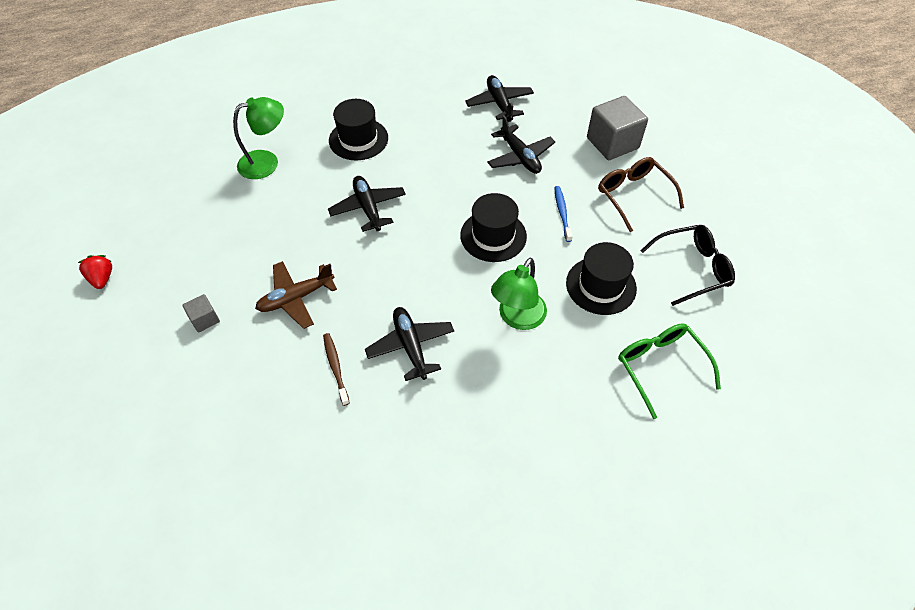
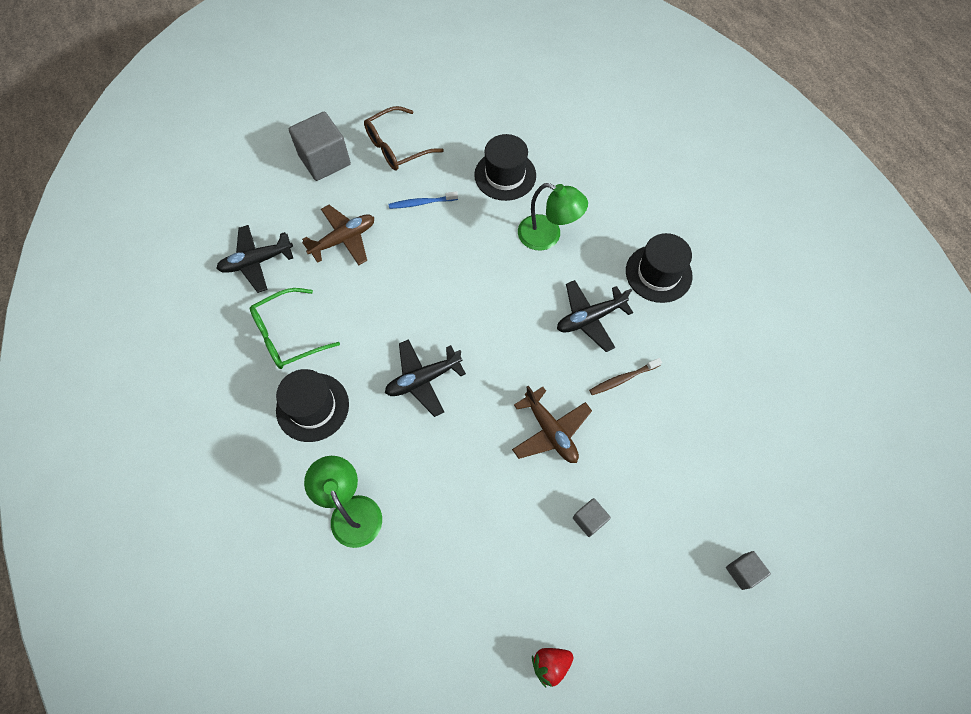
camera: 95 degrees left, 10 degrees up
(109, 444) = (742, 571): none -> grey cube
(493, 236) = (454, 259): black hat -> black hat (658, 273)
(520, 156) = (343, 239): black plane -> brown plane
(661, 367) = (580, 139): green glasses -> green glasses (288, 335)
(691, 268) = (480, 112): black glasses -> none

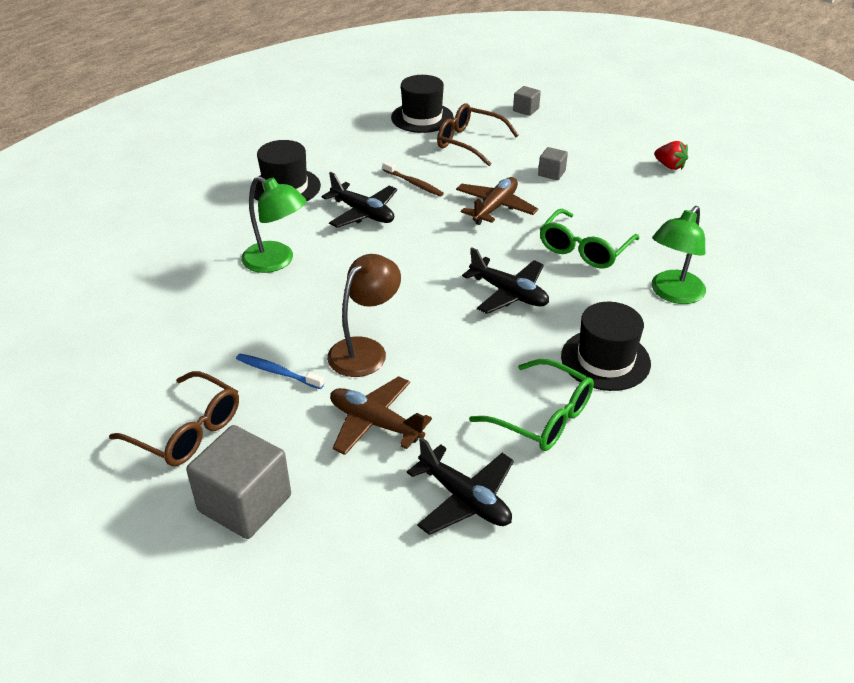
camera: 115 degrees left, 25 degrees down
(414, 258) = (365, 350): none -> brown lamp
(421, 203) = (277, 372): blue toothbrush -> blue toothbrush turned 150 degrees clockwise
(450, 474) = (584, 249): none -> green glasses
(505, 175) = (199, 315): black hat -> black hat (422, 117)
(547, 236) = (276, 261): green lamp -> green lamp turned 120 degrees clockwise
(684, 468) = (470, 142): none -> brown glasses

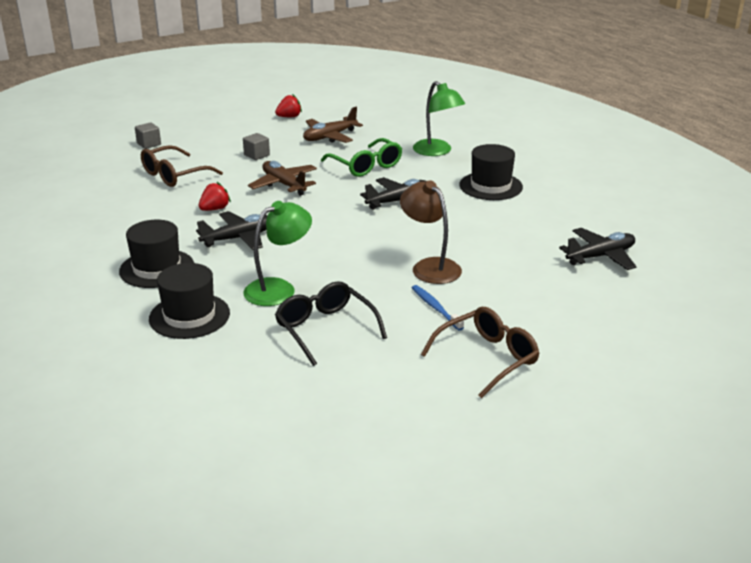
camera: 70 degrees left, 10 degrees down
(212, 308) = (325, 329): none -> black glasses
(245, 503) = (578, 340): grey cube -> none
(277, 372) = (435, 308): blue toothbrush -> blue toothbrush turned 105 degrees clockwise
(375, 423) = (515, 275): brown plane -> brown plane (330, 137)
(414, 183) = (215, 209): brown toothbrush -> red strawberry
(422, 117) = (106, 186): black hat -> black hat (189, 316)
(542, 416) = (535, 217): green glasses -> none

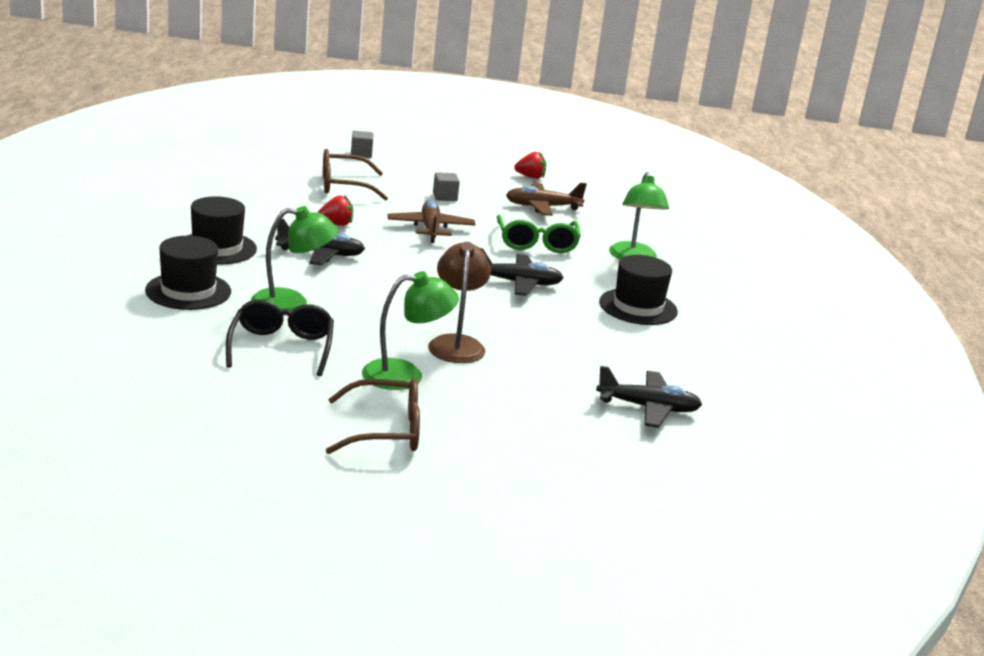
camera: 30 degrees right, 5 degrees down
(435, 308) = (405, 375): blue toothbrush -> green lamp

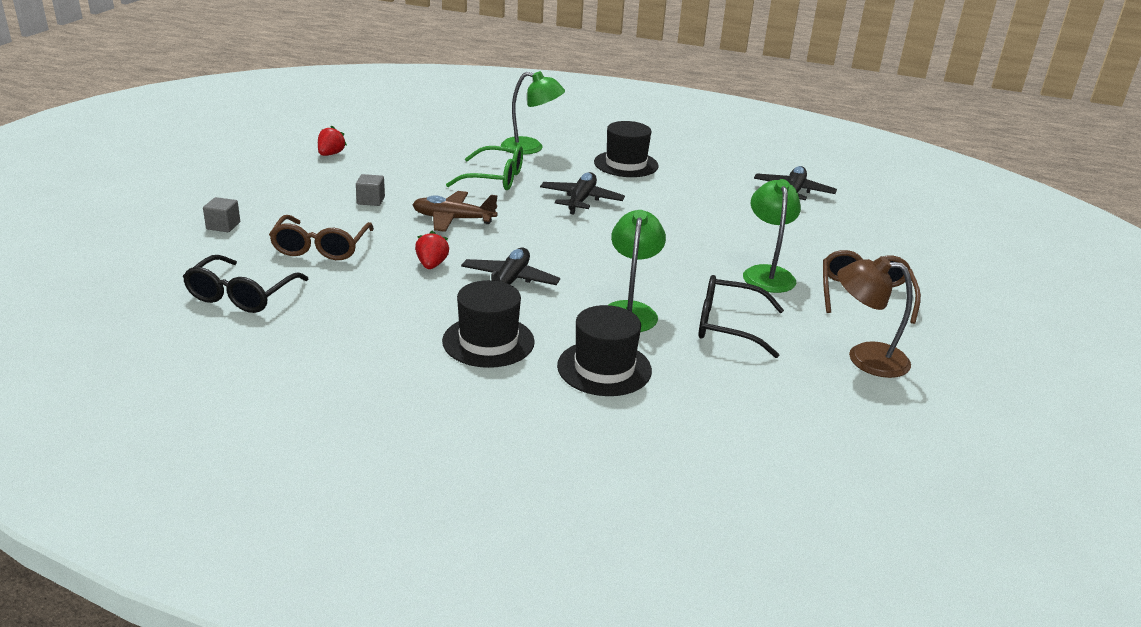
camera: 75 degrees left, 5 degrees up
(255, 168) = (242, 295): none -> black glasses
(456, 344) = (704, 244): brown lamp -> brown lamp (865, 358)
(542, 207) = (410, 162): brown plane -> none

